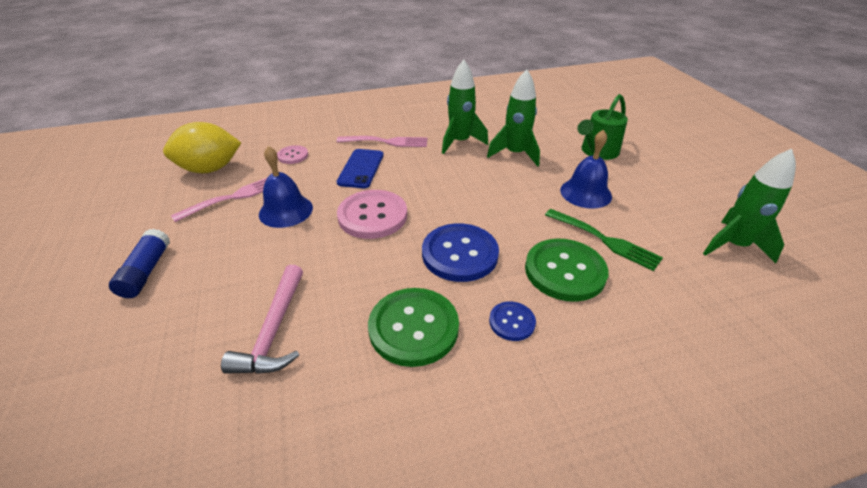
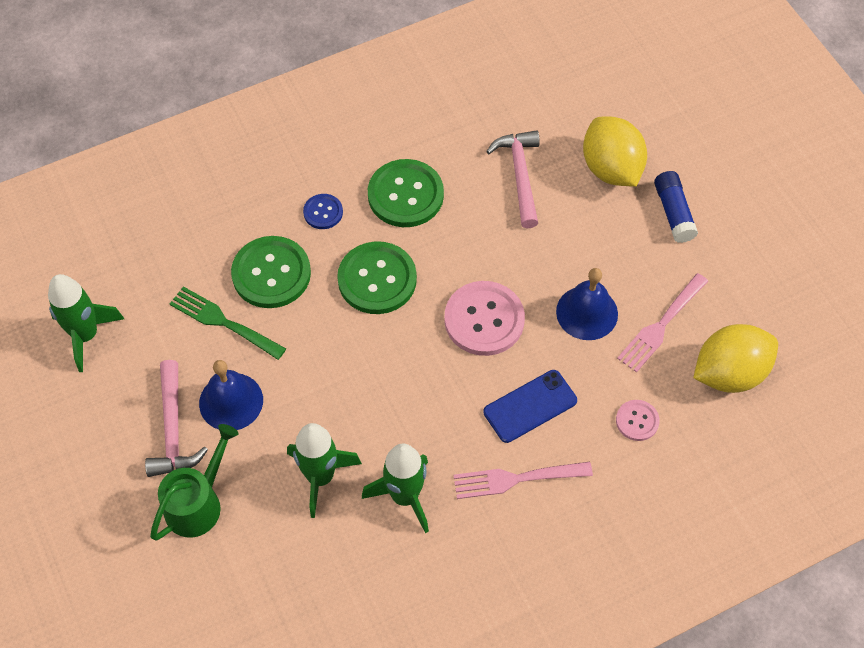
camera: 170 degrees right, 20 degrees up
(168, 323) = (611, 169): none -> yellow lemon
(361, 168) = (530, 406): blue phone -> blue phone turned 60 degrees clockwise
(460, 254) = (377, 279): blue button -> green button
(627, 184) = (173, 429): none -> pink hammer

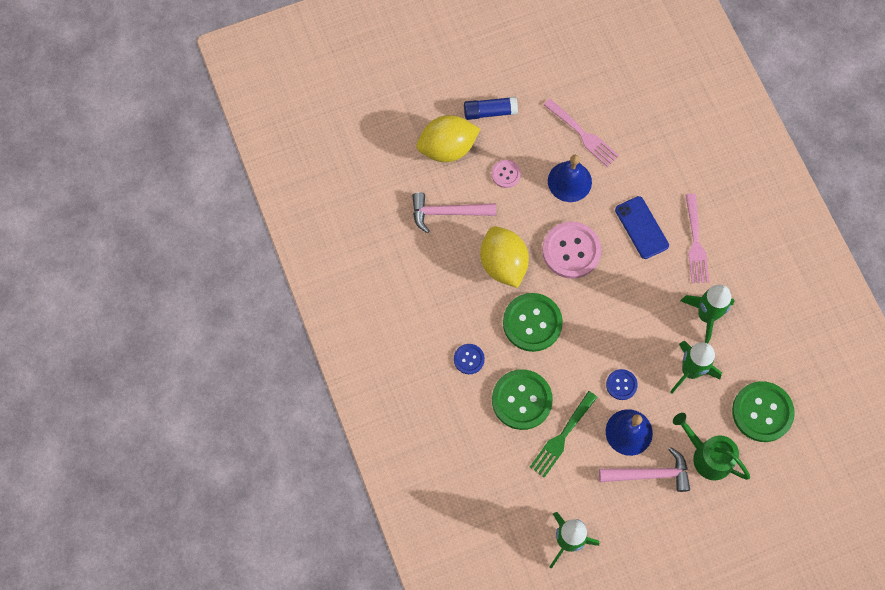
camera: 85 degrees left, 10 degrees up
(297, 389) = (621, 385): none -> blue button
(405, 195) = (458, 297): green button -> green button (762, 412)
(637, 421) = (655, 161): pink button -> pink button (506, 174)
(729, 373) = (622, 98): yellow lemon -> yellow lemon (503, 264)

